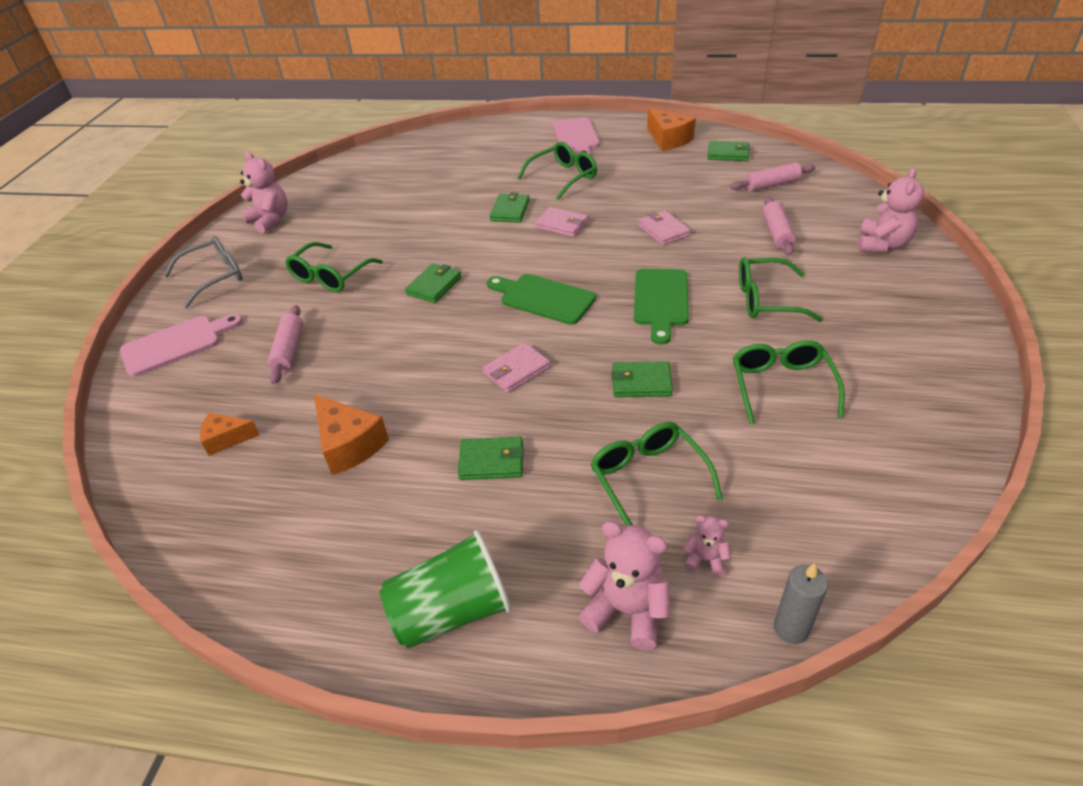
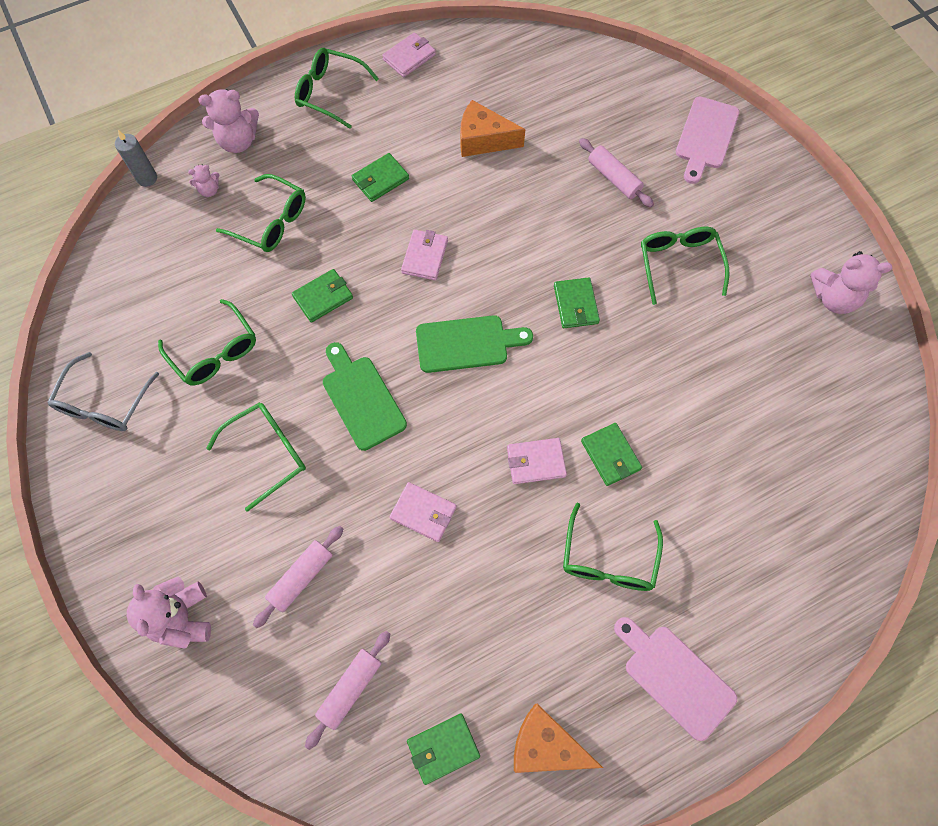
camera: 140 degrees right, 25 degrees up
(215, 277) = (776, 207): grey glasses -> grey glasses (104, 403)
(226, 439) = (566, 100): orange cheese -> none
(307, 601) = (409, 57): none -> pink wallet
(452, 611) = (329, 93): green cup -> green glasses
(777, 233) = (301, 577): pink rolling pin -> pink rolling pin turned 75 degrees clockwise

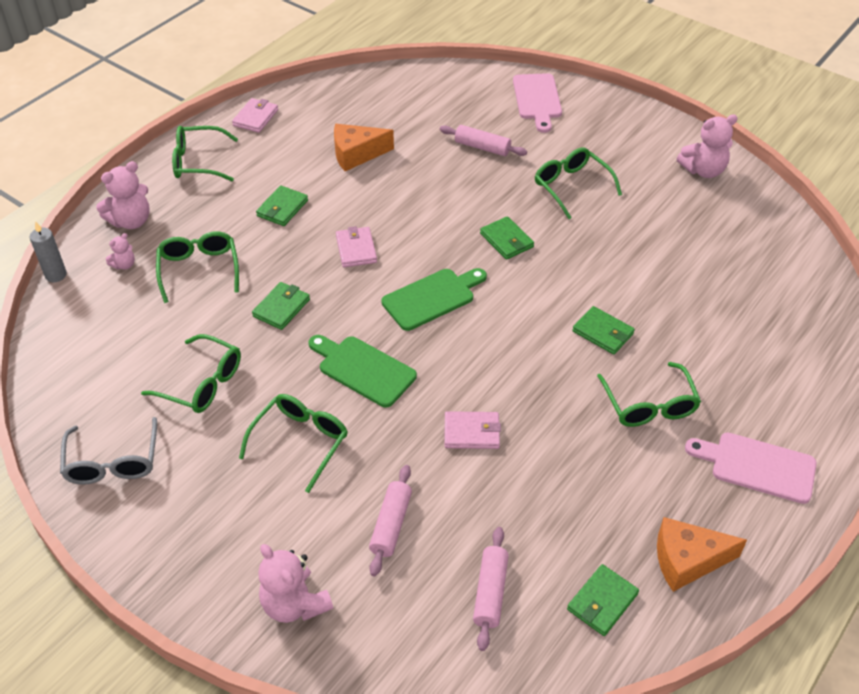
camera: 25 degrees left, 20 degrees down
(271, 222) = (199, 269): green glasses -> green glasses turned 105 degrees counterclockwise
(536, 462) = (544, 360): pink wallet -> none

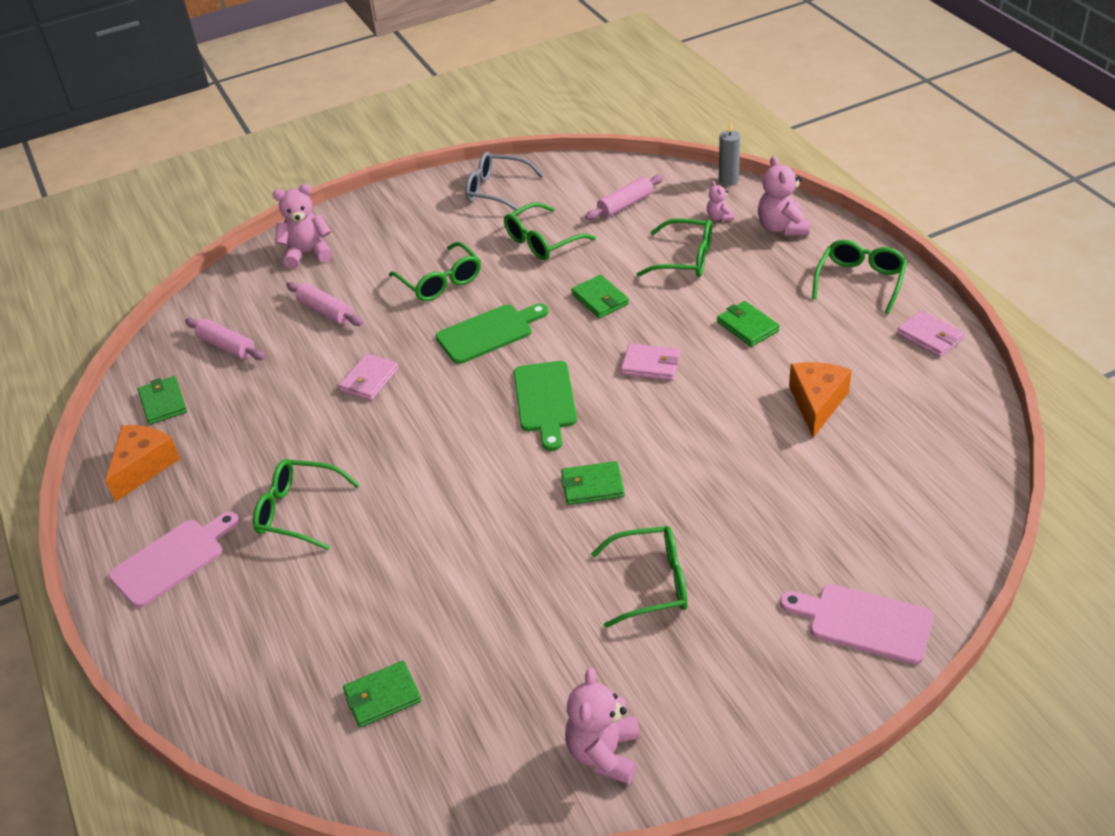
camera: 120 degrees right, 5 degrees down
(482, 147) = (777, 522): pink rolling pin -> pink rolling pin (625, 205)
(603, 332) = (408, 514): green wallet -> green wallet (382, 696)

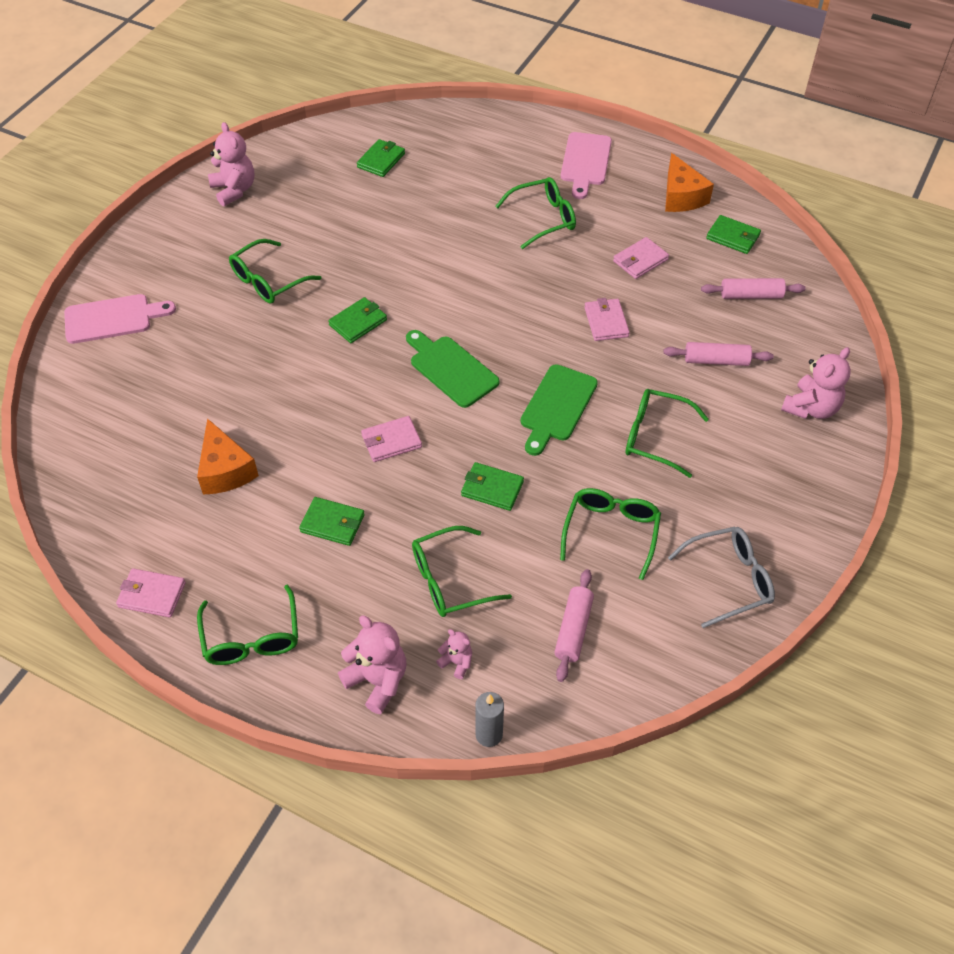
camera: 140 degrees right, 10 degrees up
(269, 420) = (640, 260): none -> pink wallet

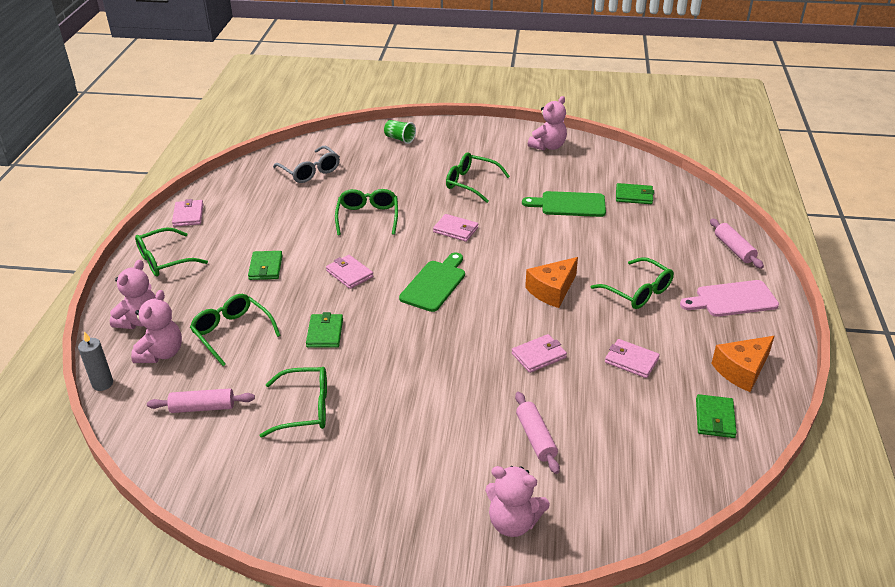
camera: 70 degrees right, 15 degrees down
(113, 318) = (399, 139): pink cutting board -> green cup
(225, 470) = (294, 213): orange cheese -> orange cheese (552, 290)
(358, 322) = (455, 230): green wallet -> pink wallet
(456, 662) = (161, 353): pink teddy bear -> pink teddy bear, size x1.89
(557, 406) = (425, 348): green cutting board -> green cutting board (569, 204)
(655, 437) = (420, 414): green glasses -> green glasses (368, 217)
(729, 580) = (277, 496): grey glasses -> grey glasses (310, 171)
(751, 295) = (641, 447): pink rolling pin -> pink rolling pin (734, 249)

